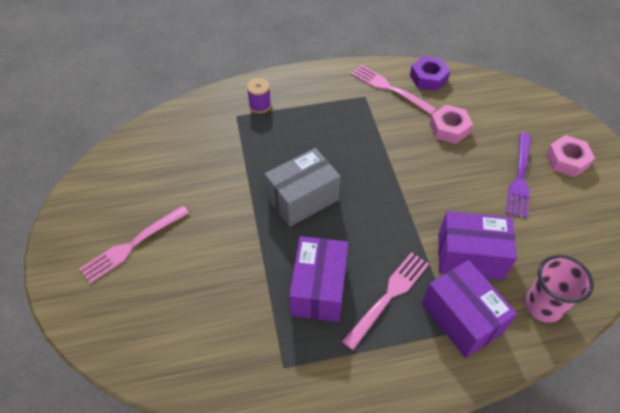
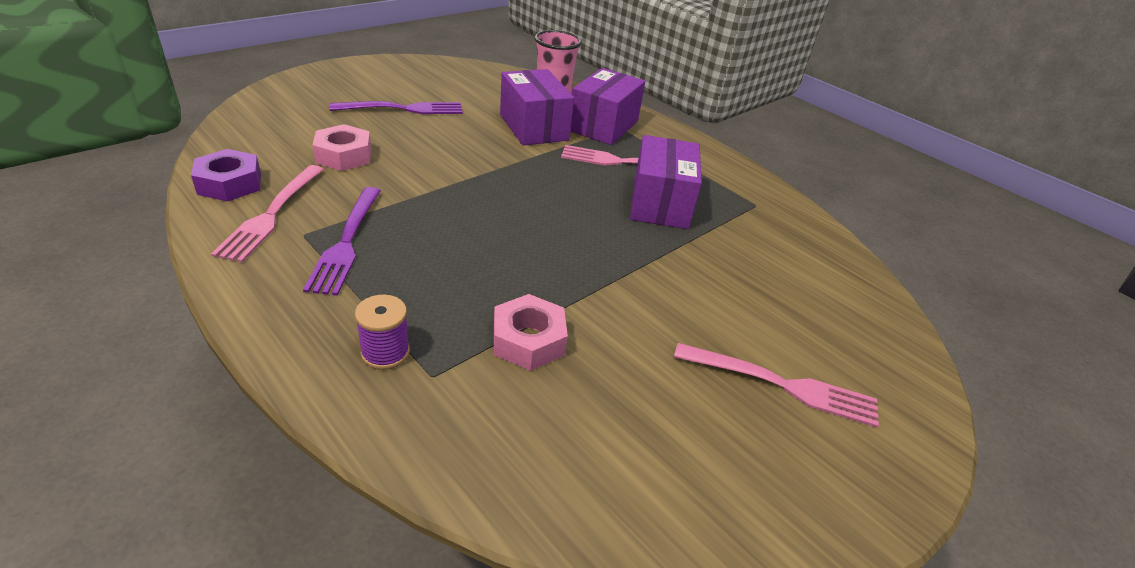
camera: 125 degrees left, 15 degrees down
(302, 198) = (554, 244): grey box -> none
(319, 289) = (660, 203): purple box -> purple box turned 60 degrees counterclockwise
(350, 110) = (346, 242): none -> purple fork
(567, 160) = (359, 87): pink nut -> pink nut (528, 340)

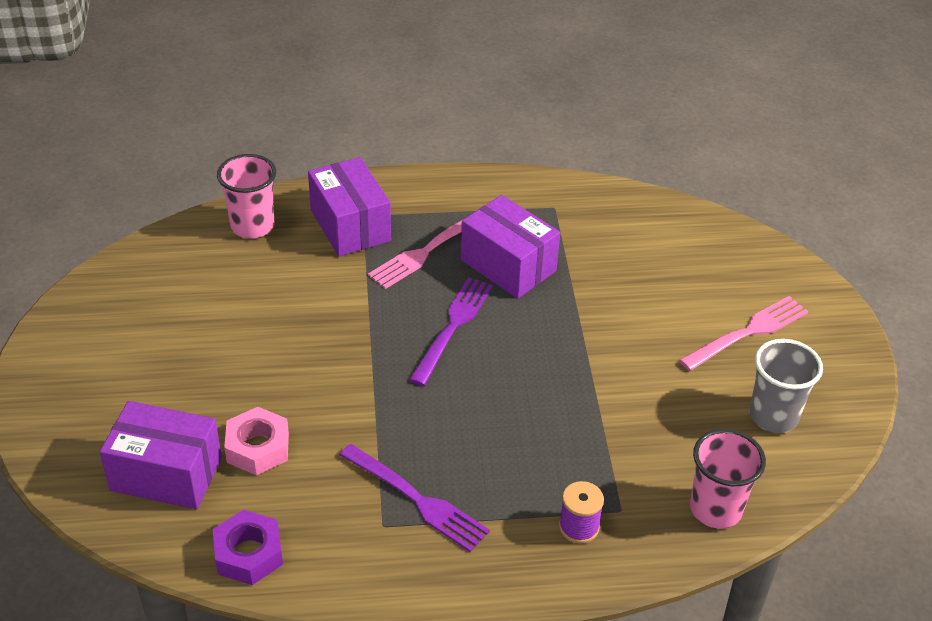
camera: 50 degrees left, 5 degrees up
(272, 214) = (331, 537): pink fork -> none
(403, 109) = (189, 362): purple fork -> purple fork (452, 327)
(497, 457) = (715, 509): none -> pink cup
(528, 340) = (619, 440): pink nut -> none
(533, 127) = (312, 278): purple box -> purple box (166, 474)
(689, 457) = (773, 416): none -> grey cup

